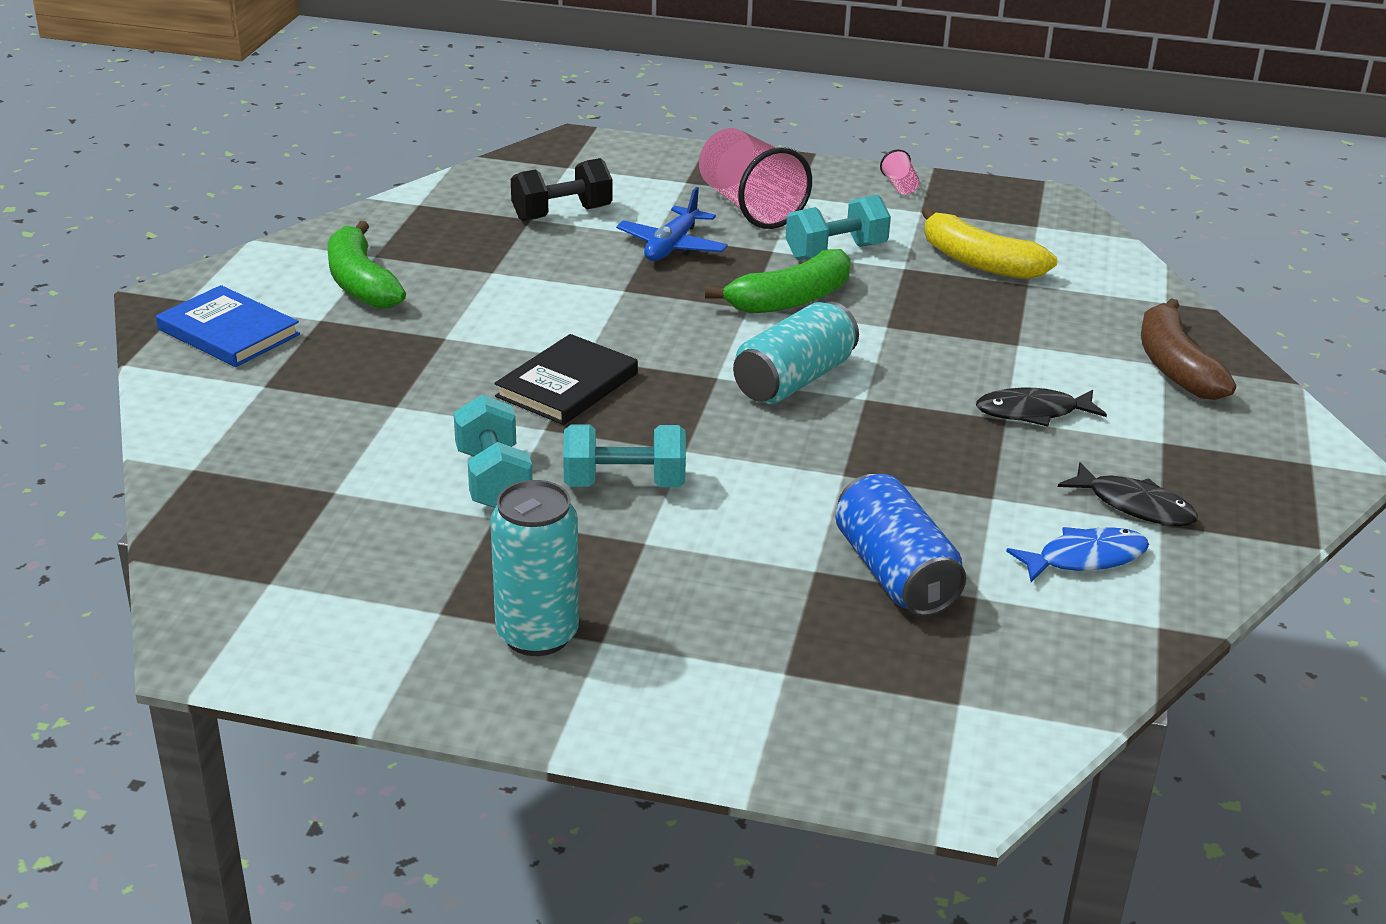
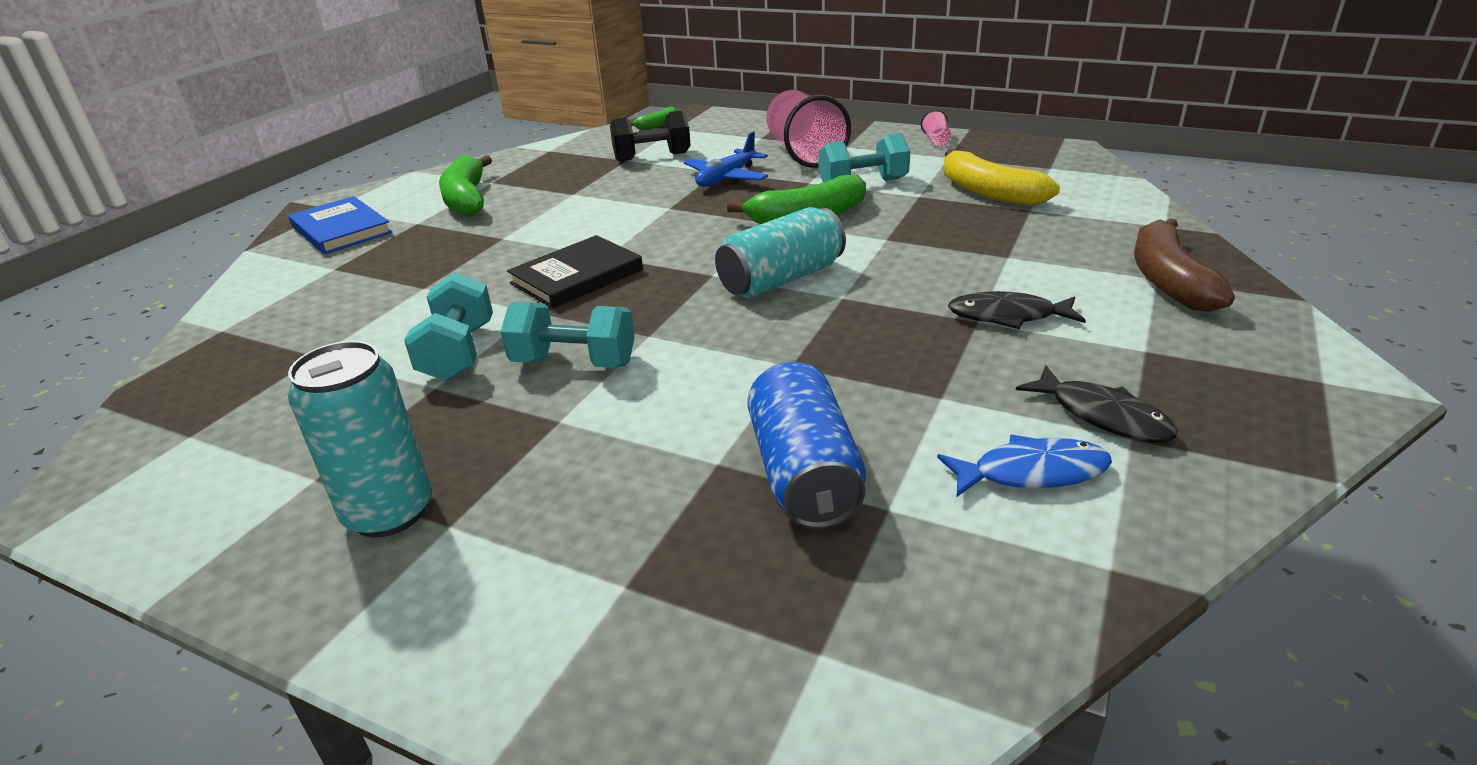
camera: 15 degrees right, 0 degrees up
(540, 161) = (657, 125): none -> green banana

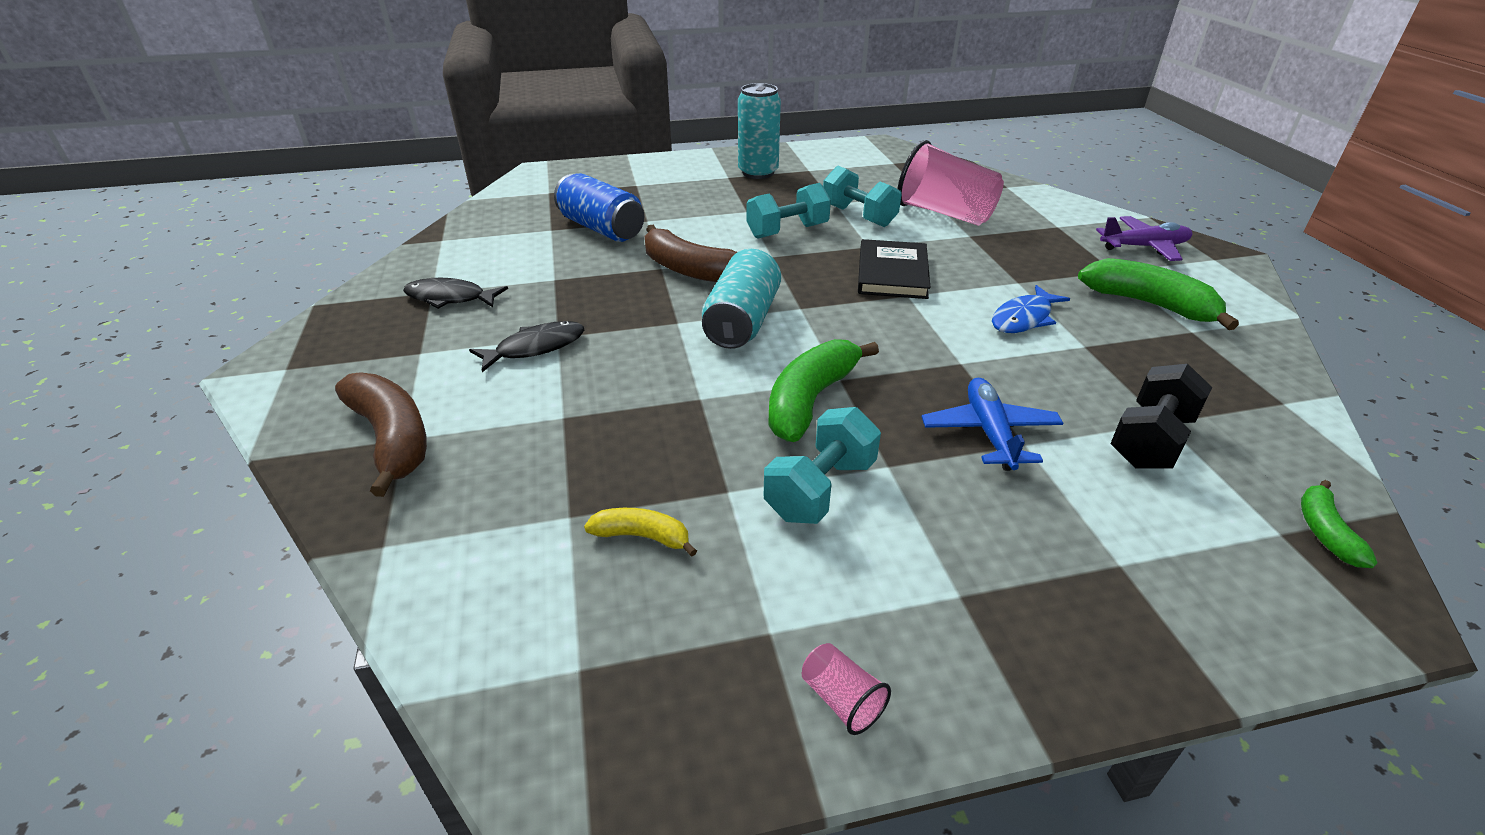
camera: 140 degrees right, 5 degrees up
(341, 230) = (1144, 247): blue book -> purple plane
(762, 350) = (689, 270): none -> brown banana
(804, 153) = (989, 539): pink cup -> pink cup (944, 214)
(988, 192) = (643, 536): yellow banana -> yellow banana, size x0.53
(1031, 472) = (486, 260): blue fish -> blue fish (1024, 318)

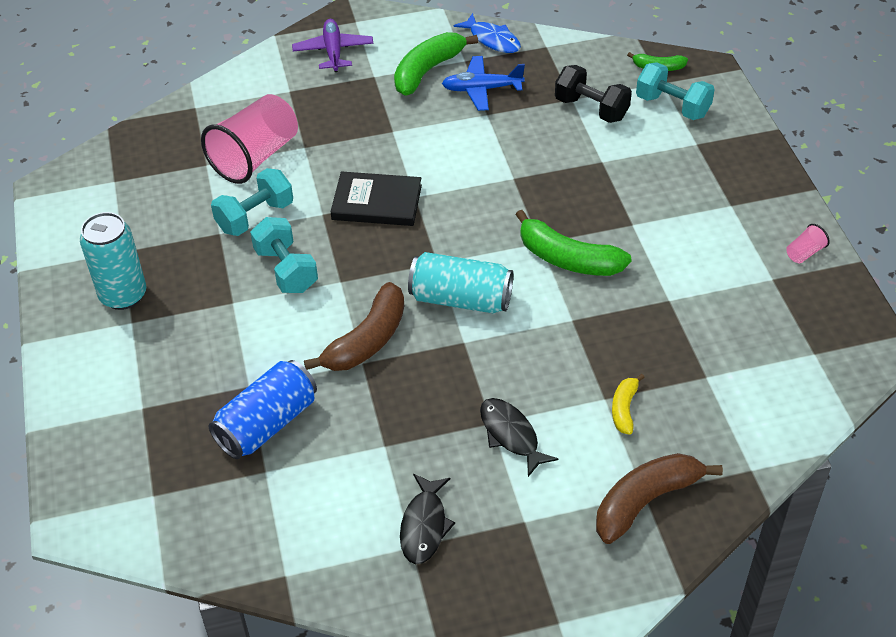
camera: 90 degrees left, 10 degrees up
(643, 536) = (716, 338): yellow banana -> yellow banana (624, 409)
(820, 489) = (660, 256): turquoise dumbbell -> turquoise dumbbell (672, 106)
(989, 432) = (593, 175): blue plane -> blue plane (482, 89)
(1024, 318) = (450, 137): blue fish -> blue fish (492, 40)

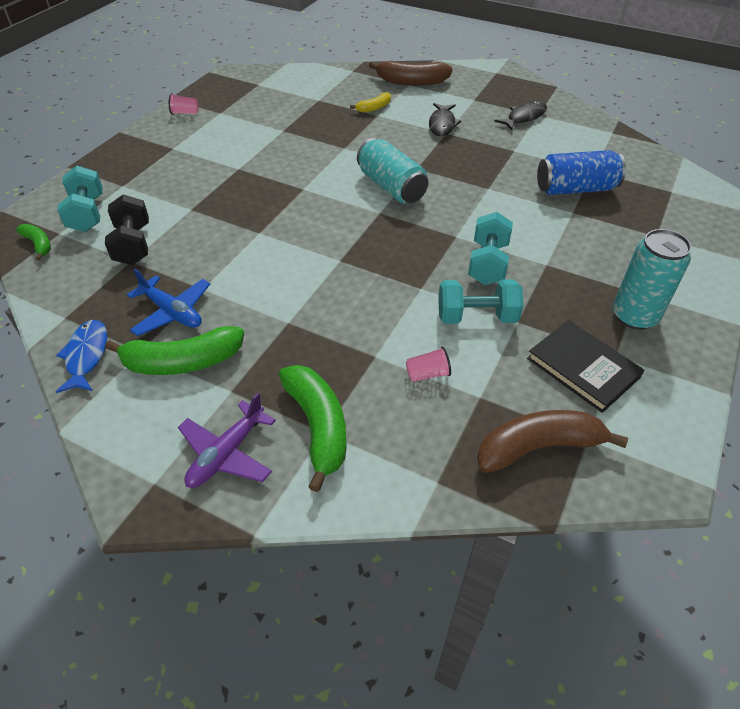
camera: 140 degrees left, 0 degrees up
(255, 157) = (427, 374): pink cup -> pink cup, size x0.40
(367, 341) = (473, 196): brown banana -> brown banana (538, 447)
(377, 202) = (371, 272): black book -> black book (583, 368)
(567, 259) = (302, 172): green banana -> green banana (318, 427)

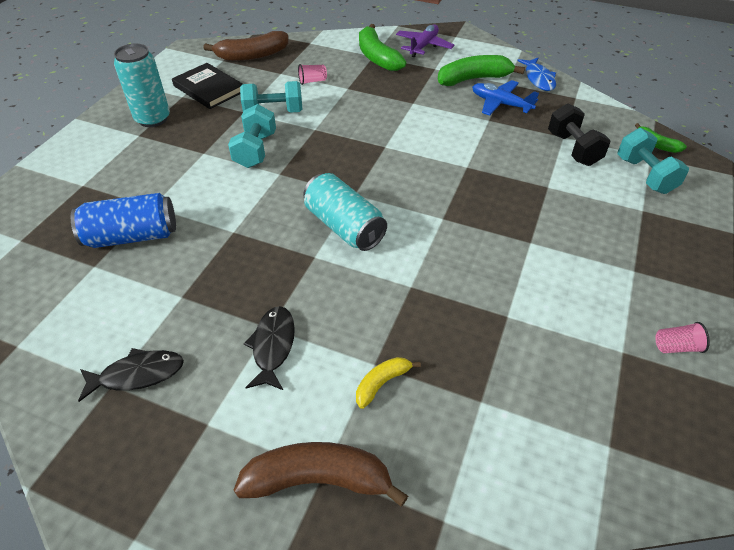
camera: 175 degrees right, 0 degrees up
(524, 117) = (137, 374): black fish -> black fish turned 150 degrees counterclockwise

